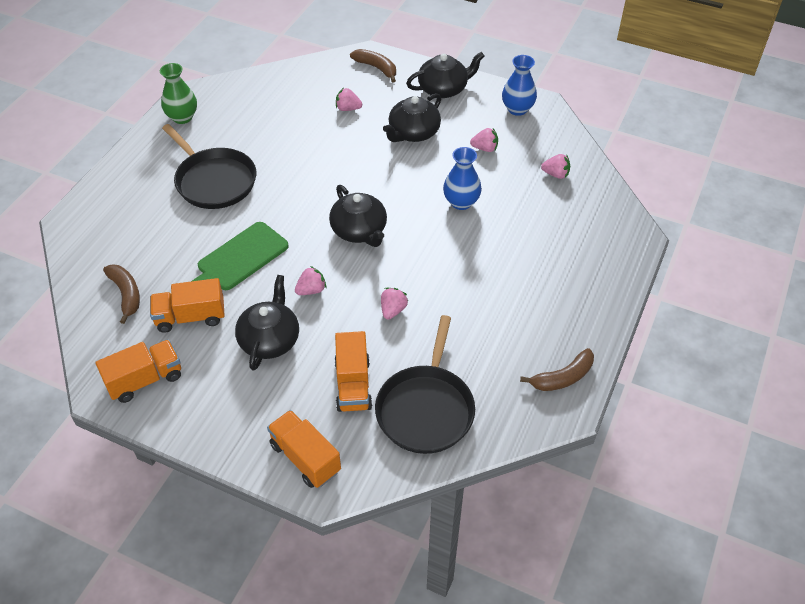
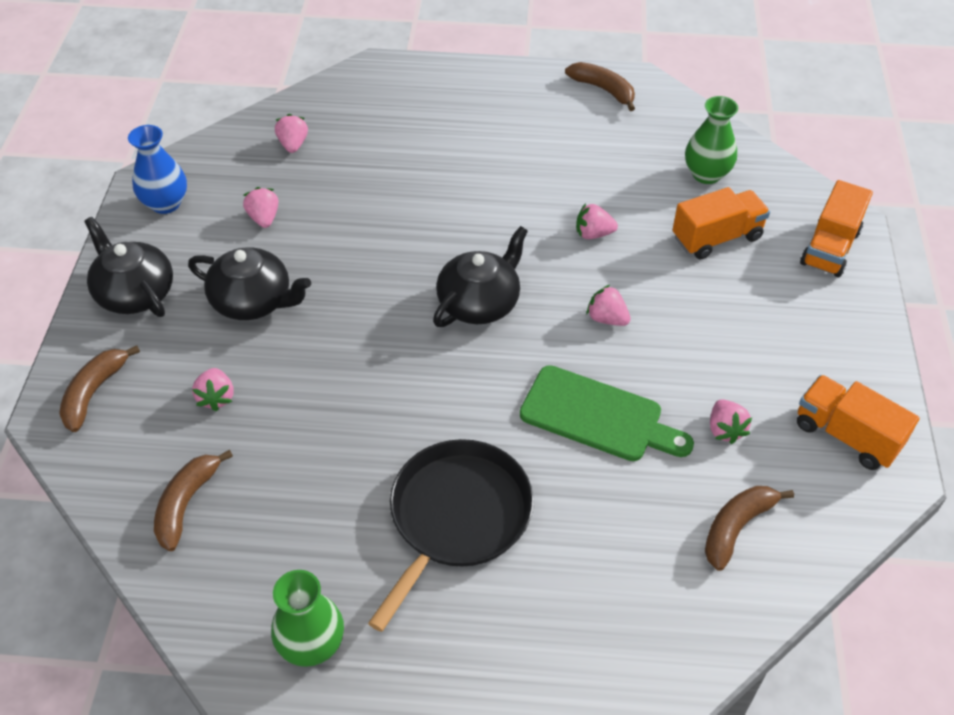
camera: 110 degrees left, 0 degrees up
(190, 317) = (725, 430): orange truck -> pink strawberry
(270, 339) = (706, 332): black teapot -> none
(286, 90) = (186, 504): none -> brown banana
(426, 409) = (706, 174): black pan -> green vase
(461, 202) = (381, 217): blue vase -> none

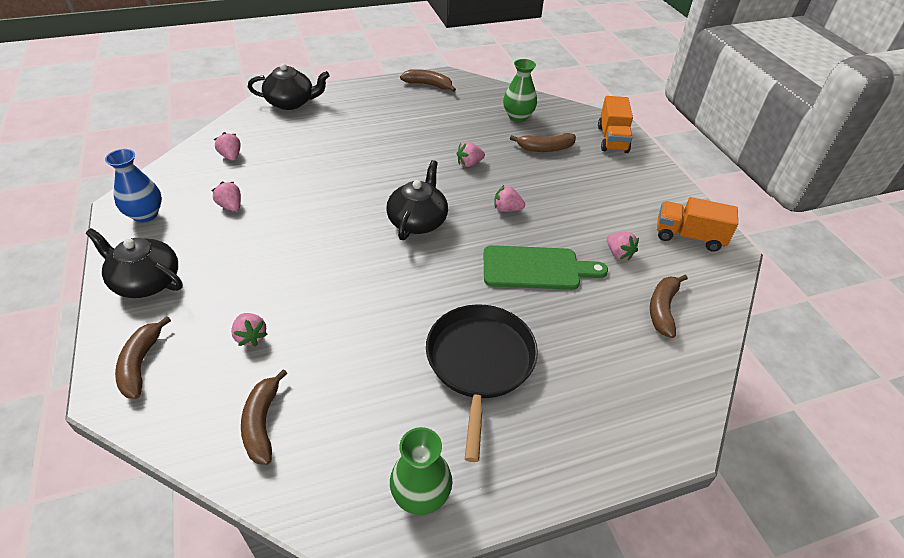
camera: 25 degrees left, 5 degrees down
(253, 301) = (249, 262): black teapot -> black teapot (291, 102)
(716, 238) = (545, 148): orange truck -> brown banana

